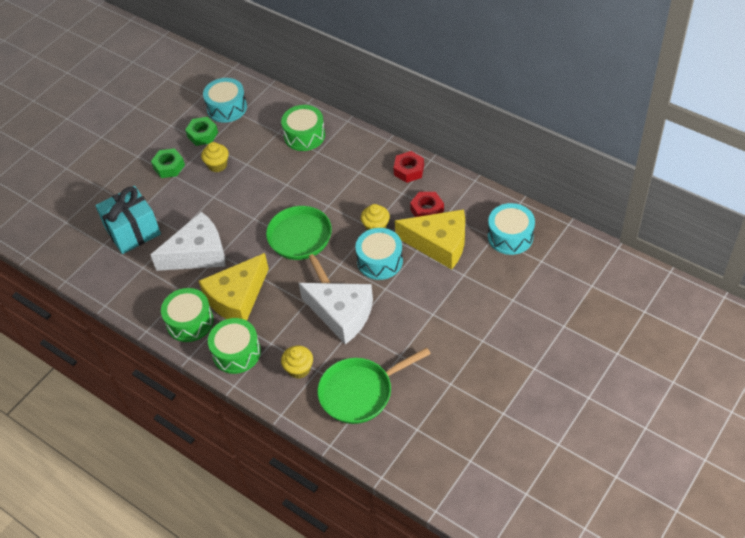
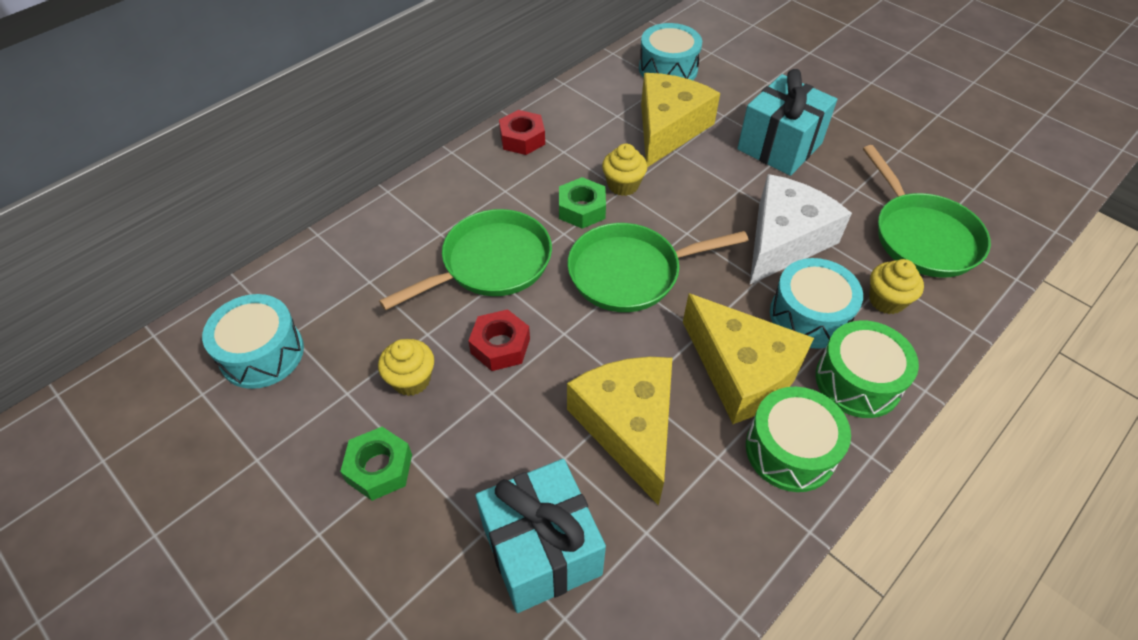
camera: 85 degrees left, 0 degrees up
(198, 253) = (628, 427): white cheese -> yellow cheese
(202, 135) = (316, 400): green nut -> green nut (582, 209)
(298, 178) = (491, 263): none -> green pan
(304, 135) = (395, 246): green drum -> none
(380, 261) = (688, 189): turquoise drum -> turquoise drum (809, 316)
(427, 210) = (604, 131): red nut -> red nut (500, 346)
(436, 309) = (779, 146): none -> turquoise gift

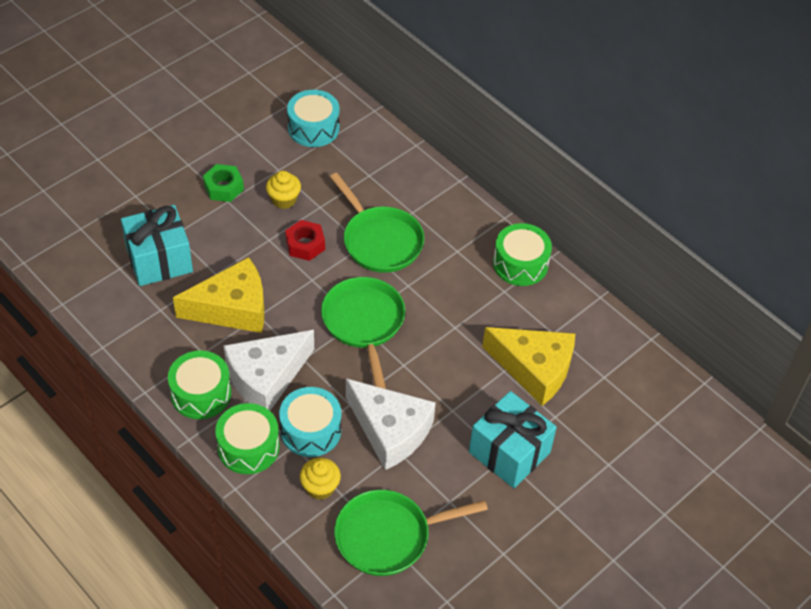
camera: 90 degrees right, 0 degrees up
(522, 139) = (520, 264): red nut -> green drum
(582, 209) = (433, 298): green nut -> none
(623, 185) = (460, 328): yellow cupcake -> none
(668, 69) = (626, 381): turquoise drum -> none
(741, 371) = (266, 377): yellow cheese -> white cheese

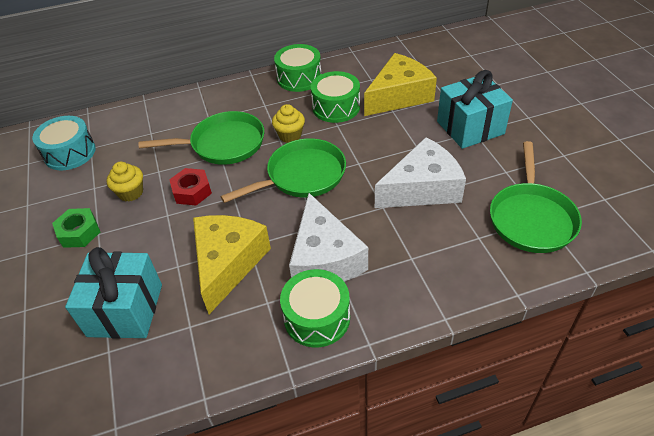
camera: 60 degrees left, 5 degrees down
(248, 447) = (399, 294): green drum -> green drum (336, 107)
(310, 430) = (400, 241): turquoise drum -> none
(320, 487) = (466, 251): yellow cupcake -> yellow cupcake (290, 135)
(364, 323) = (302, 176): green pan -> green pan turned 135 degrees clockwise

